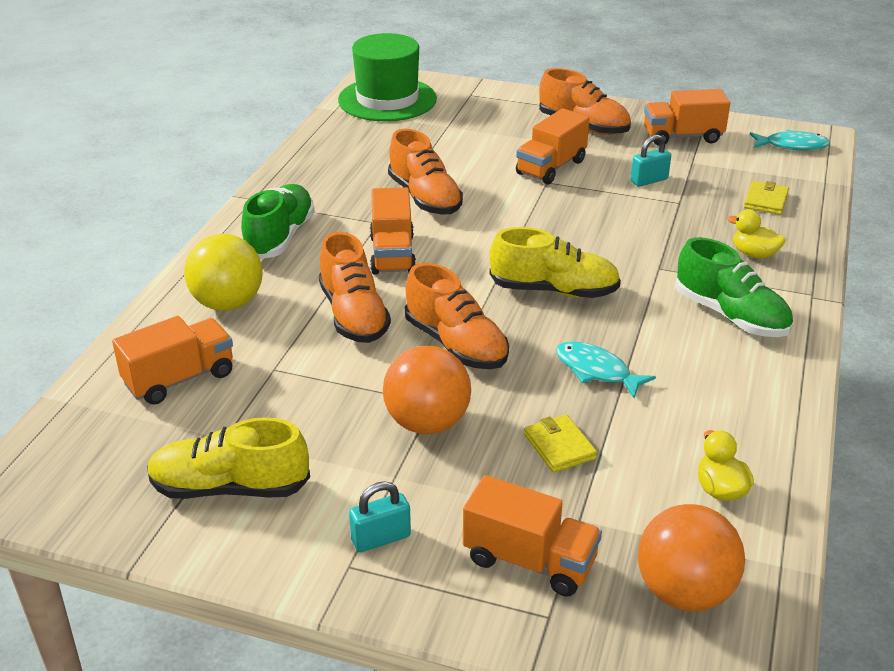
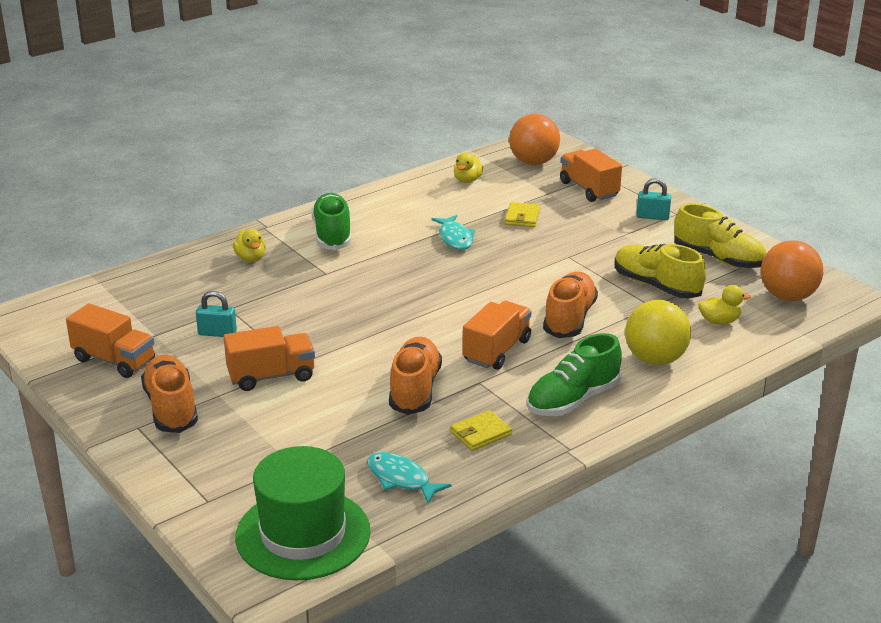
camera: 145 degrees left, 5 degrees down
(179, 379) = (719, 321): orange truck -> yellow duck
(427, 423) = (582, 249): orange ball -> orange ball (787, 296)
(456, 344) = (520, 278): orange shoe -> none
(554, 290) = (416, 285): yellow shoe -> yellow shoe (656, 286)
(765, 200) = (169, 286): yellow wallet -> yellow wallet (481, 433)
(792, 145) = (53, 317): turquoise fish -> turquoise fish (401, 479)

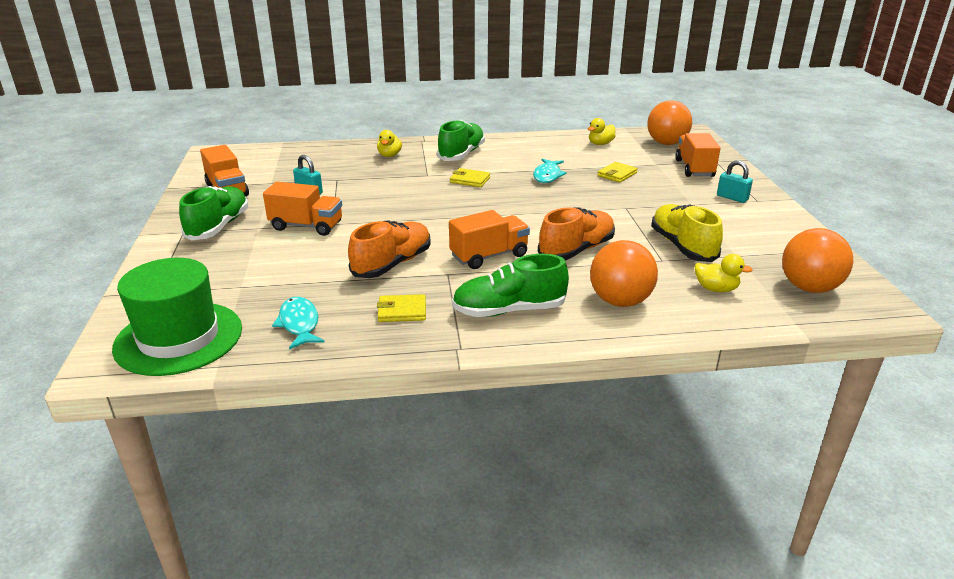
camera: 30 degrees right, 0 degrees up
(171, 408) = (218, 227): orange shoe -> green shoe
(380, 267) = (470, 180): none -> yellow wallet
(655, 359) = (620, 301): yellow ball -> orange ball
(718, 259) = (765, 241): yellow shoe -> none

